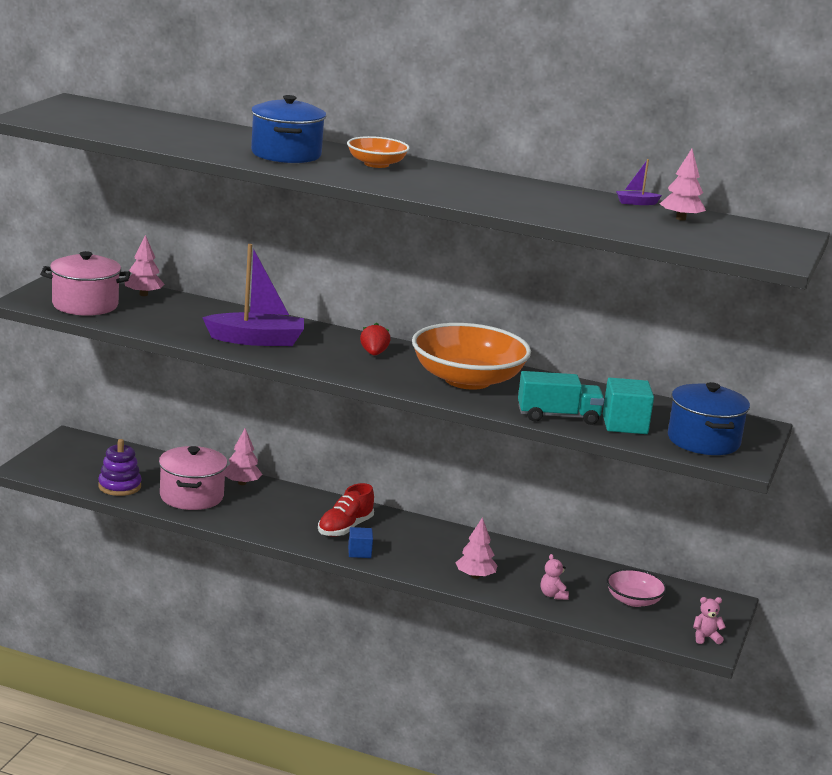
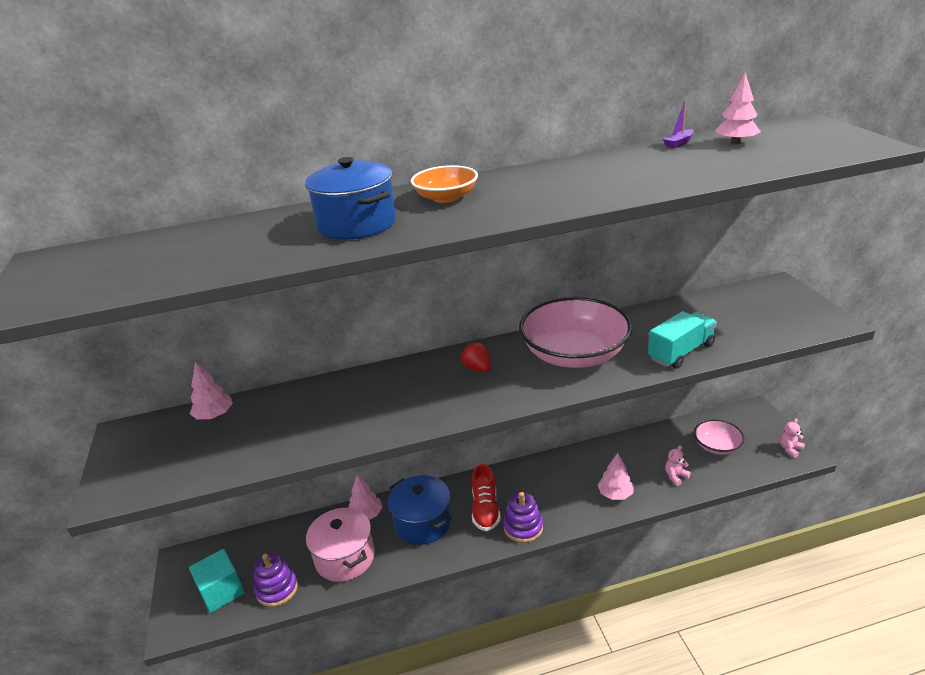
camera: 30 degrees left, 10 degrees up
(85, 305) = (174, 463): pink pot -> none
(256, 340) = (375, 411): purple boat -> none
(359, 552) = (523, 527): blue cube -> purple stacking toy
(467, 380) = (574, 354): orange bowl -> pink bowl
(553, 595) = (675, 476): pink teddy bear -> pink teddy bear turned 105 degrees clockwise
(625, 424) = (724, 332): turquoise cube -> turquoise cube (221, 592)
(703, 441) = (783, 317): blue pot -> blue pot (423, 523)

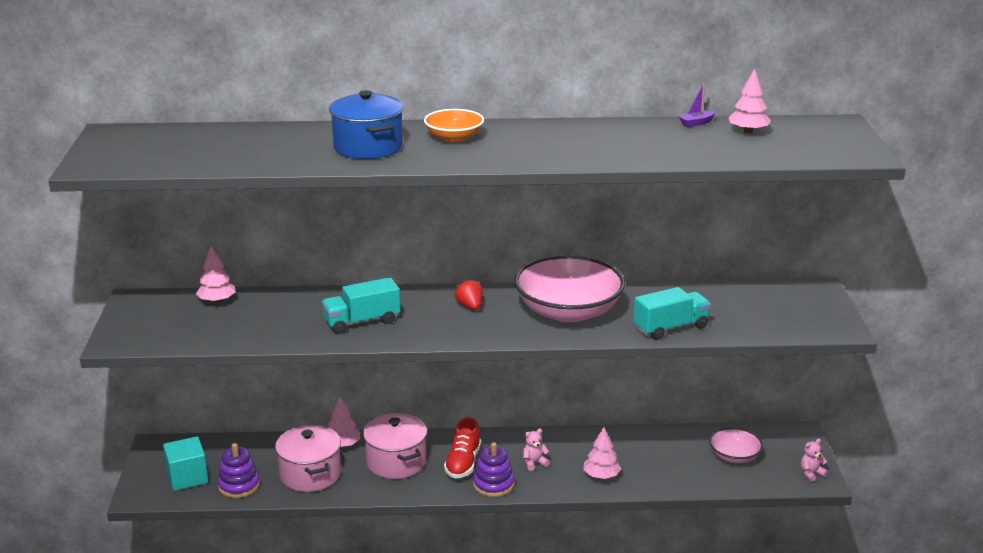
camera: 10 degrees right, 5 degrees down
(376, 409) = (362, 321): none -> turquoise truck
(423, 523) = (396, 462): blue pot -> pink pot
(675, 476) = (673, 473): pink teddy bear -> pink teddy bear (534, 463)

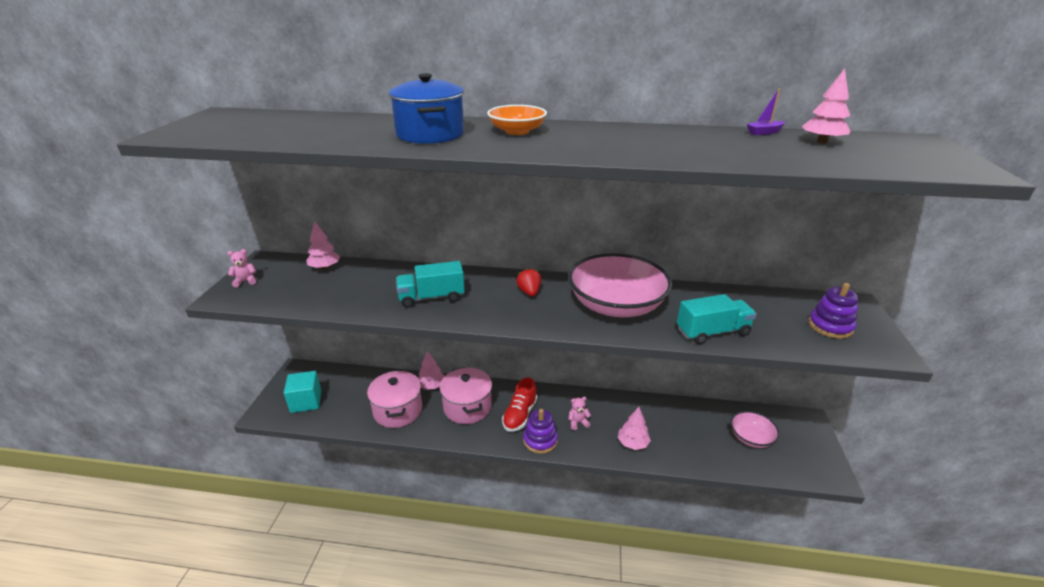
camera: 10 degrees right, 5 degrees up
(239, 485) = (340, 414): purple stacking toy -> purple stacking toy (830, 326)
(811, 474) = (823, 466): pink teddy bear -> pink teddy bear (245, 281)

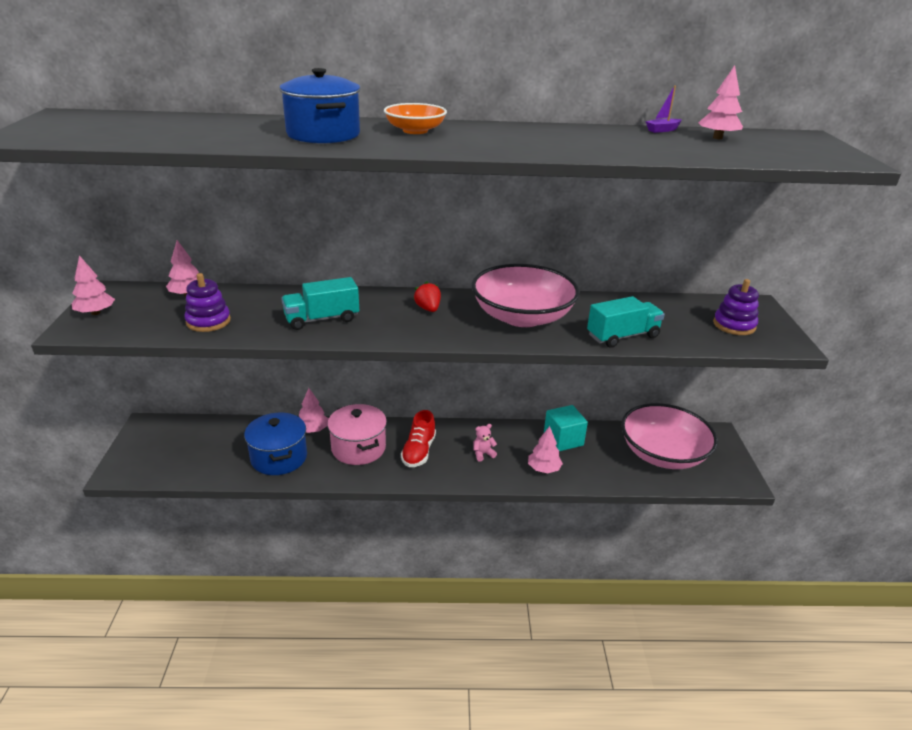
camera: 10 degrees left, 0 degrees up
(245, 281) = (96, 313): pink teddy bear -> pink tree
(306, 401) = (166, 456): turquoise cube -> turquoise cube (563, 440)
(398, 410) = (279, 457): pink pot -> blue pot
(540, 440) = (445, 474): purple stacking toy -> purple stacking toy (208, 321)
(751, 437) = (663, 454): pink bowl -> pink bowl, size x1.94

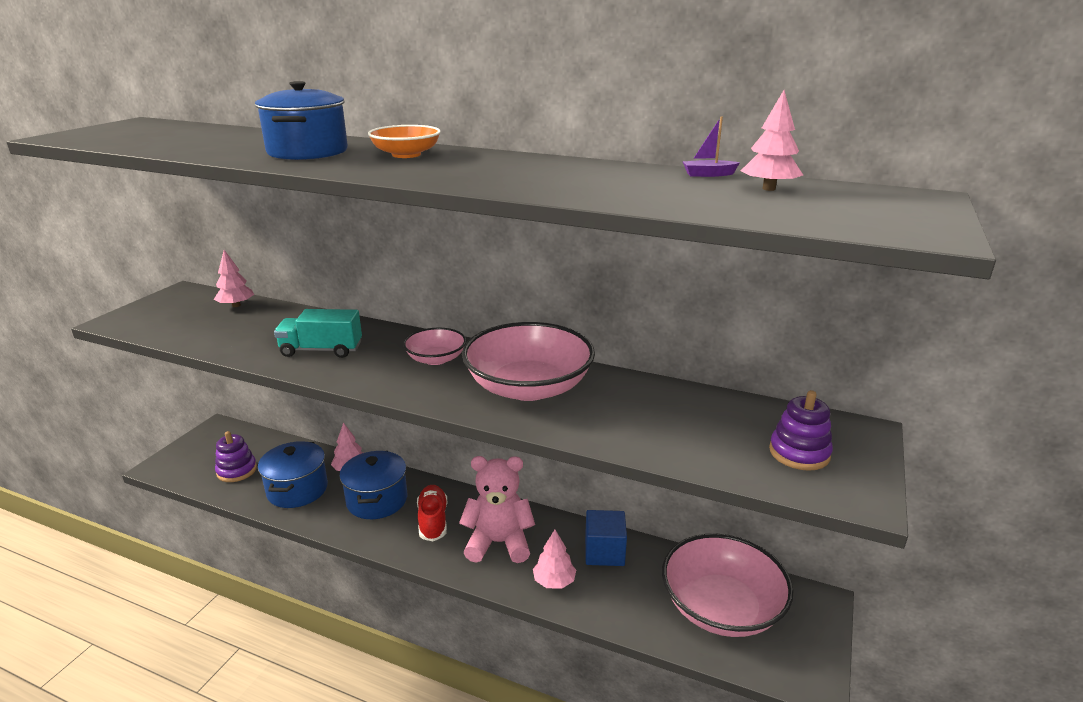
camera: 25 degrees right, 5 degrees down
(96, 313) = (147, 309): pink tree -> none
(208, 321) = (223, 333): purple stacking toy -> purple stacking toy (237, 470)
(358, 448) = (377, 500): pink pot -> blue pot
(418, 451) = (433, 521): red shoe -> red shoe turned 135 degrees clockwise
(428, 309) = (436, 359): red strawberry -> pink bowl
(483, 454) = (499, 543): pink teddy bear -> pink teddy bear, size x2.42
(563, 440) = (604, 552): turquoise cube -> blue cube
(623, 336) = (626, 435): turquoise truck -> none

